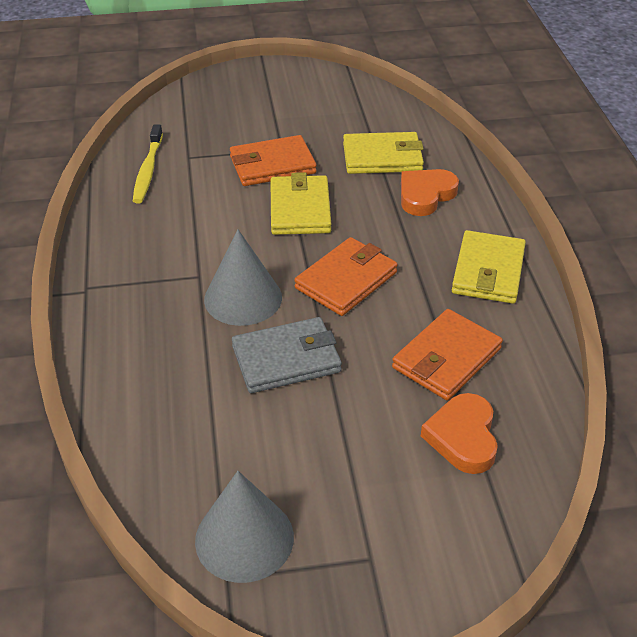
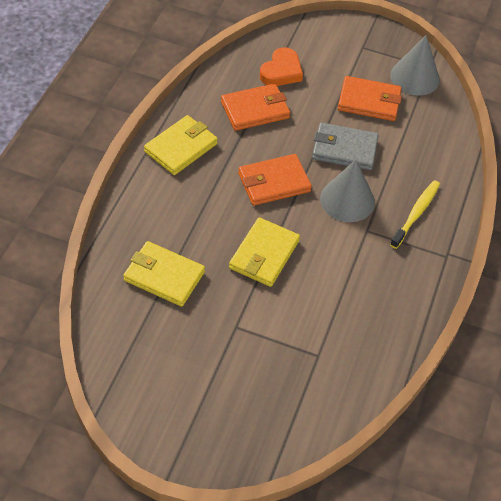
camera: 155 degrees left, 10 degrees up
(148, 170) = (359, 355): yellow toothbrush -> yellow toothbrush (416, 213)
(272, 165) = (255, 311): orange wallet -> orange wallet (369, 101)
(425, 195) = (165, 223): orange heart -> none

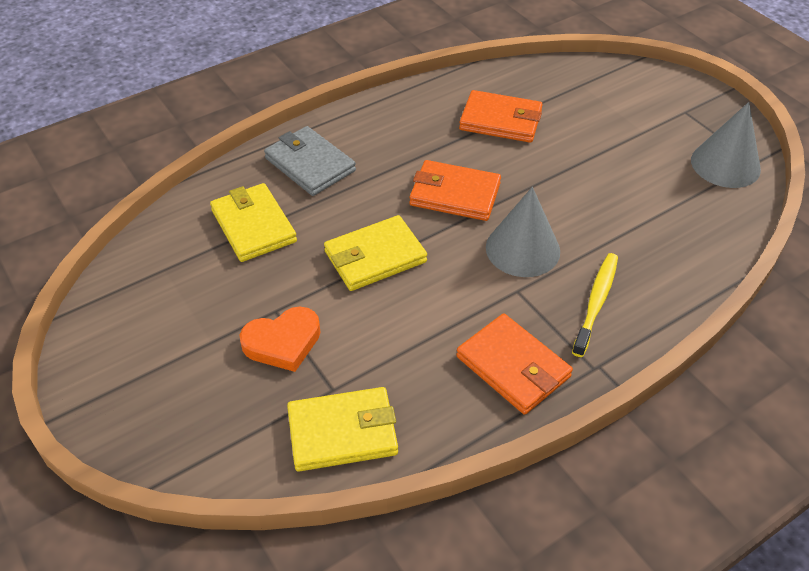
camera: 40 degrees right, 5 degrees down
(181, 147) = (389, 122): yellow wallet -> yellow wallet (343, 432)
(281, 71) = (565, 98): orange heart -> orange heart (283, 342)
(344, 149) = (568, 198): grey wallet -> grey wallet (310, 164)
(369, 101) = (643, 165): orange wallet -> orange wallet (513, 367)
(416, 213) = (596, 302): yellow toothbrush -> yellow toothbrush turned 45 degrees counterclockwise

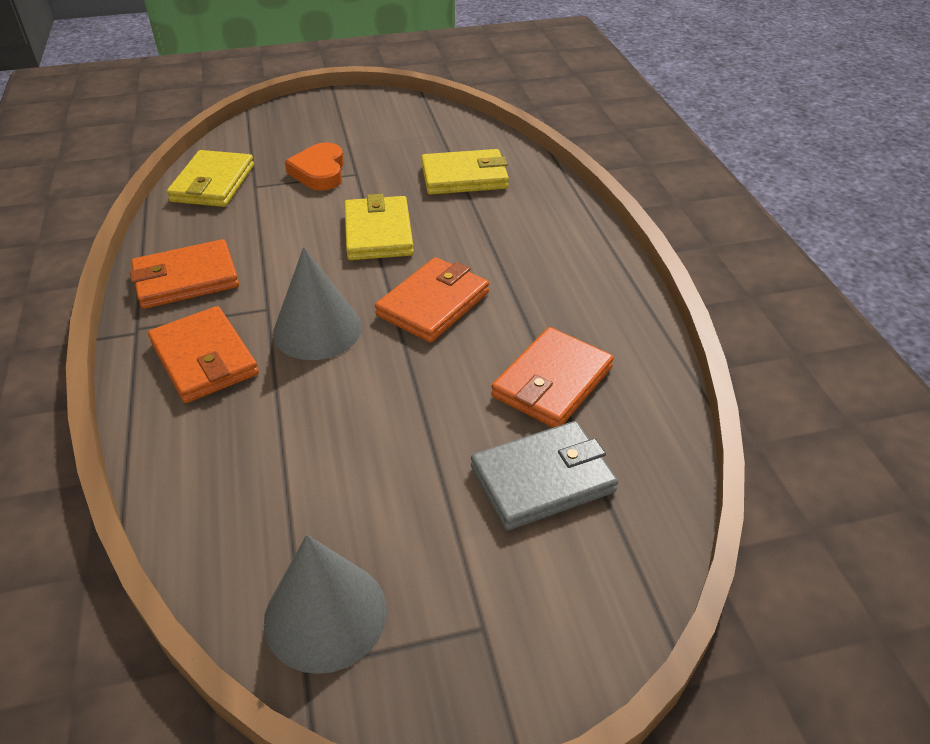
camera: 110 degrees right, 5 degrees down
(310, 164) = (536, 219): grey wallet -> grey wallet (543, 479)
(596, 302) = (204, 359): yellow toothbrush -> orange wallet

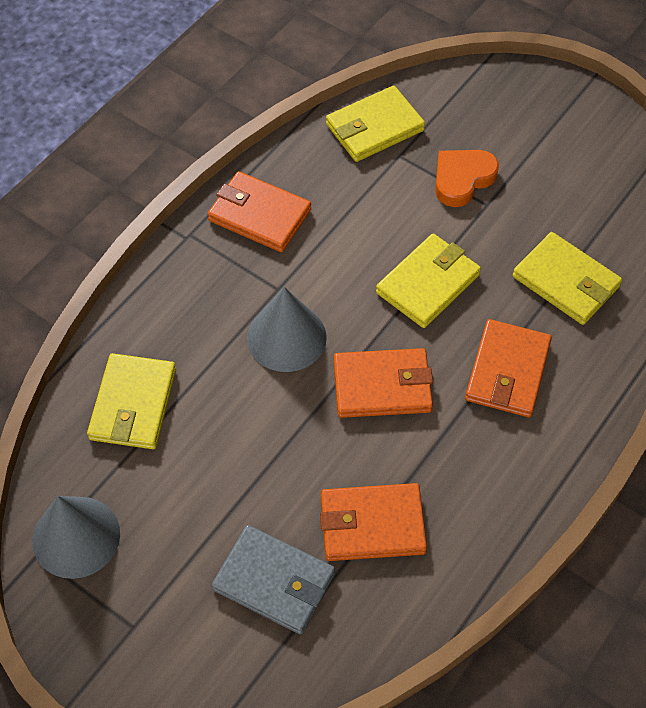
camera: 50 degrees right, 15 degrees up
(204, 359) = (200, 298): orange wallet -> orange wallet (507, 371)
(241, 471) = (133, 404): none -> yellow wallet

